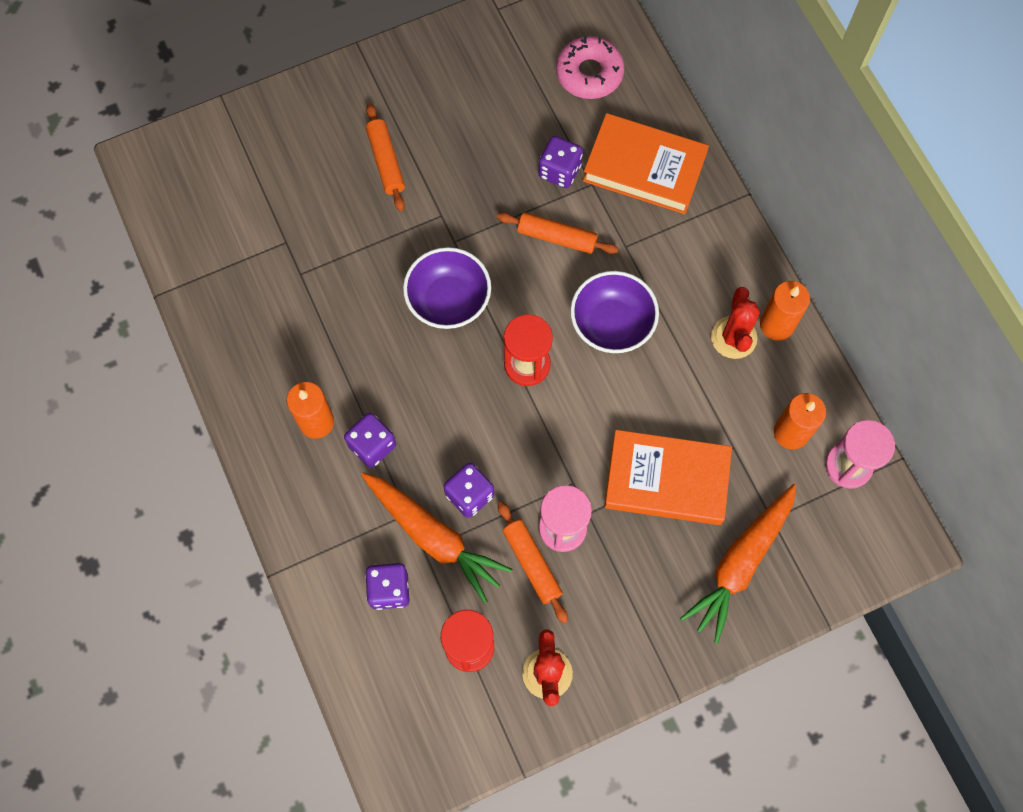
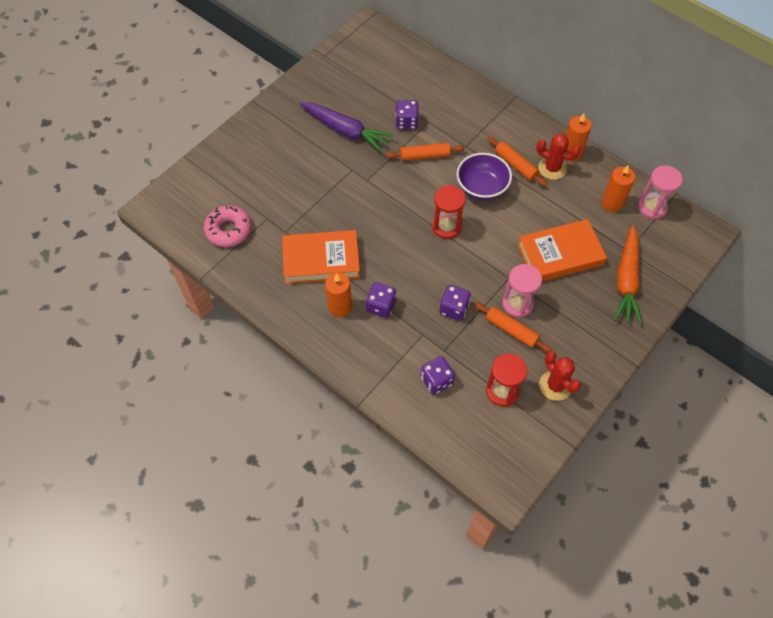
camera: 25 degrees left, 10 degrees down
(386, 161) = (303, 154): orange rolling pin -> orange rolling pin (515, 165)
(434, 537) = (446, 340): orange carrot -> none
(448, 301) = (382, 211): purple bowl -> none
(464, 148) = (345, 131): none -> purple carrot
(589, 73) = (395, 69): pink donut -> pink donut (229, 230)
(644, 168) = (453, 104): orange book -> orange book (321, 260)
(733, 337) = (552, 168): red cactus -> red cactus turned 45 degrees counterclockwise

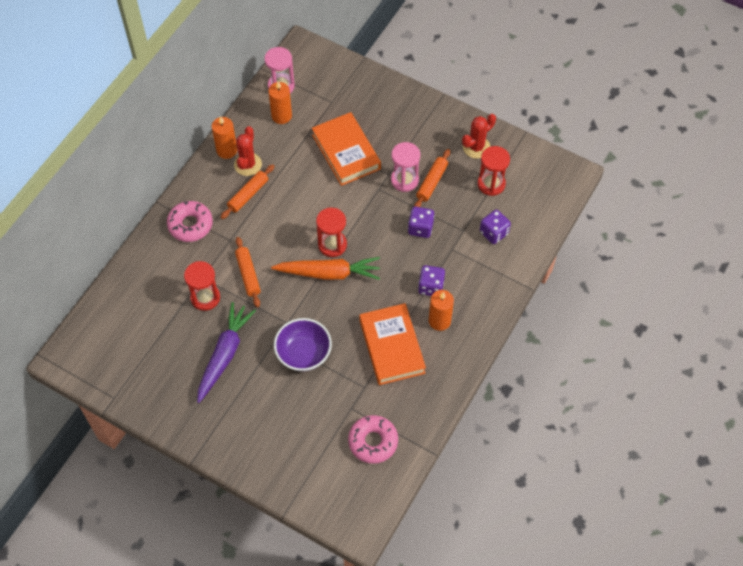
camera: 100 degrees left, 0 degrees up
(406, 122) = (205, 297): purple dice -> red hourglass
(482, 187) = (280, 220): purple bowl -> purple bowl (303, 353)
(487, 118) = (190, 225): none -> pink donut
(626, 280) = (363, 102): orange carrot -> orange carrot (329, 273)

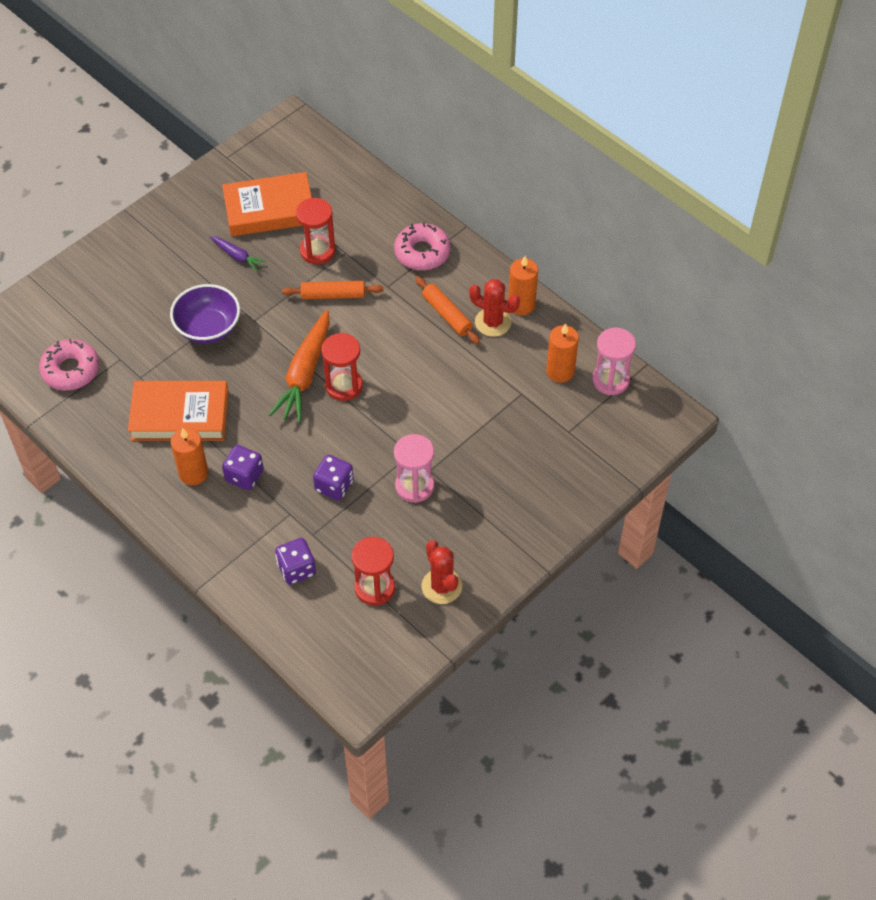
camera: 105 degrees right, 5 degrees down
(224, 354) = (237, 256): purple carrot -> purple carrot, size x0.51
(346, 152) = (480, 430): orange book -> orange book (269, 209)
(432, 182) = (400, 517): orange rolling pin -> none

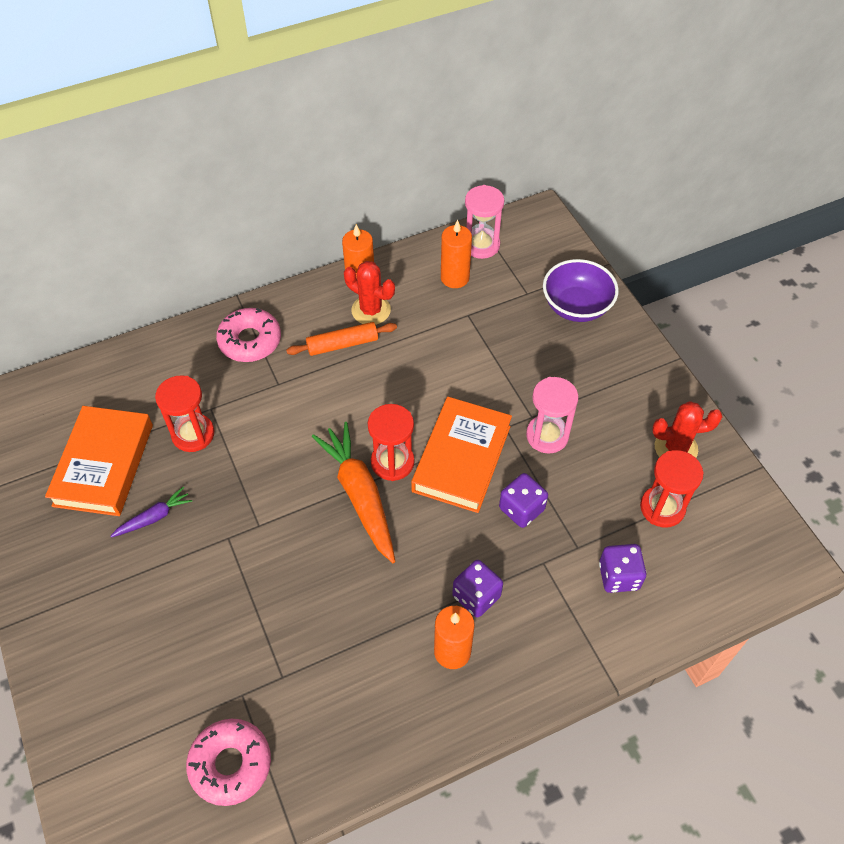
camera: 70 degrees left, 0 degrees up
(180, 415) = (361, 645): orange book -> orange book (461, 458)
(208, 328) = (245, 578): purple bowl -> purple bowl (576, 306)
(305, 374) = (360, 495): orange carrot -> orange carrot turned 150 degrees counterclockwise
(333, 295) = (263, 437): orange rolling pin -> none
(493, 322) = (371, 310): red cactus -> red cactus turned 75 degrees clockwise

